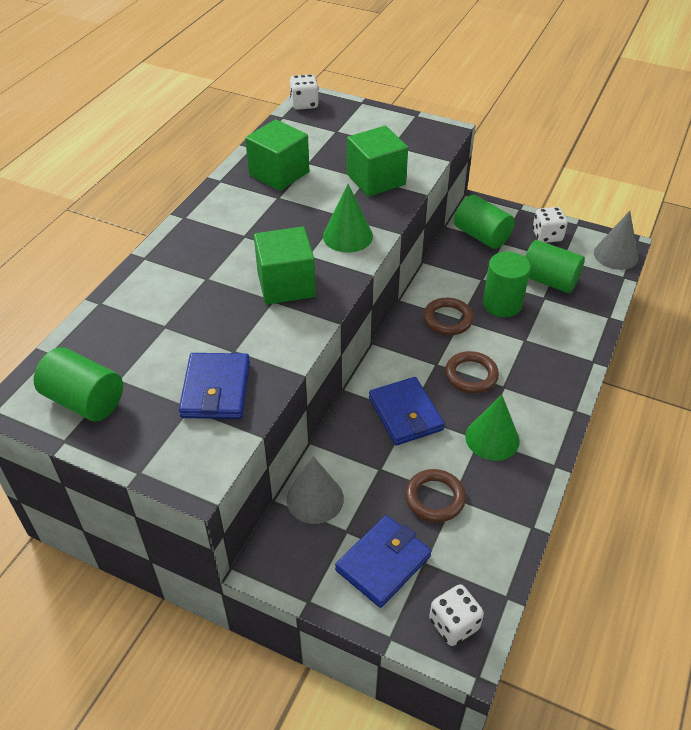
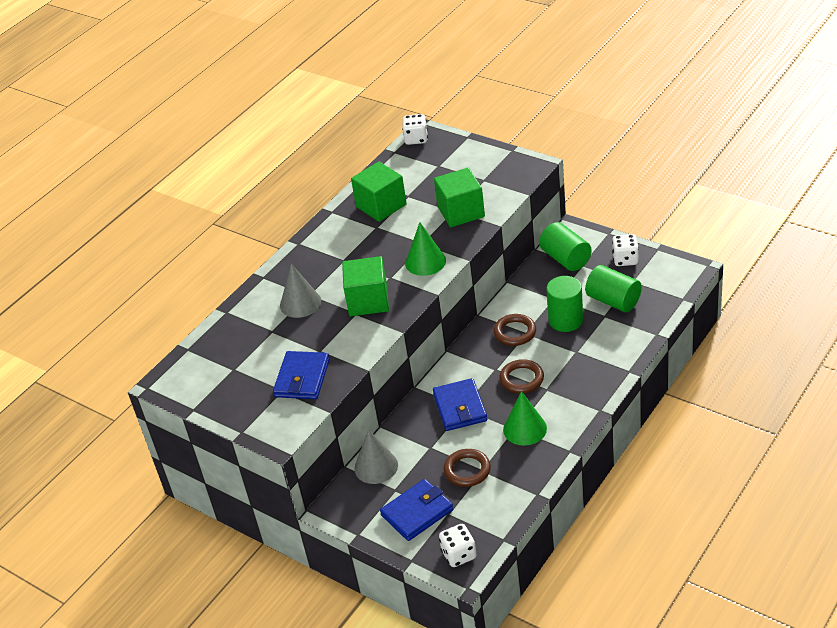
camera: 15 degrees right, 5 degrees down
(85, 400) = (209, 383): green cylinder -> none
(615, 255) = (682, 278): grey cone -> grey cone (300, 303)

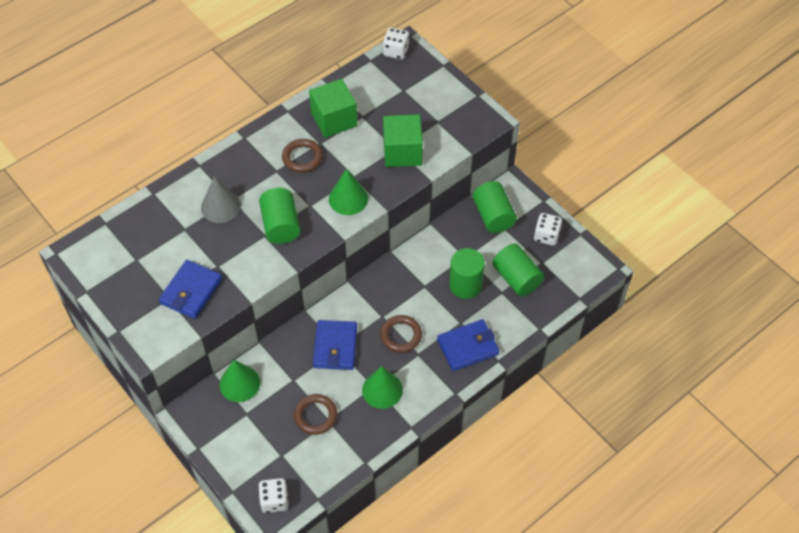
camera: 10 degrees right, 15 degrees up
(368, 301) = (280, 225): green cube -> green cylinder
(376, 466) = (239, 383): grey cone -> green cone
(417, 512) = (256, 444): blue wallet -> blue wallet (468, 347)
(515, 332) = (415, 282): brown ring -> brown ring (302, 158)

